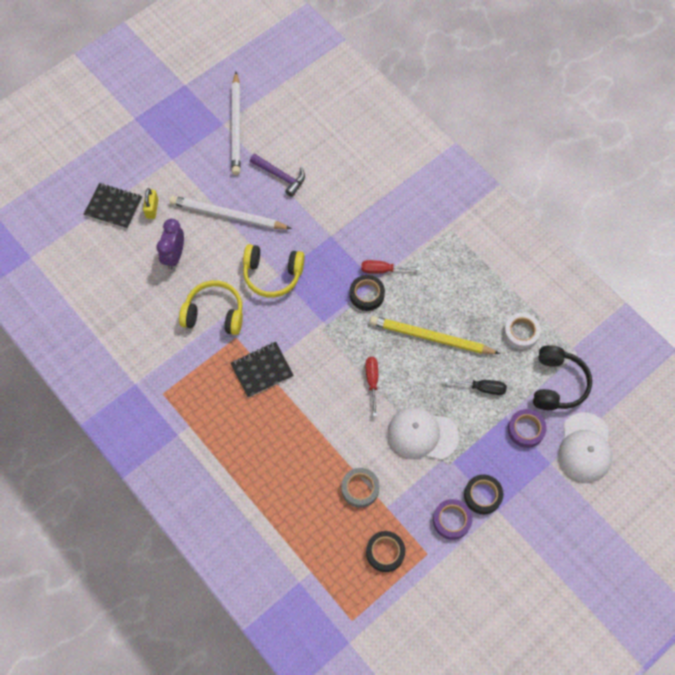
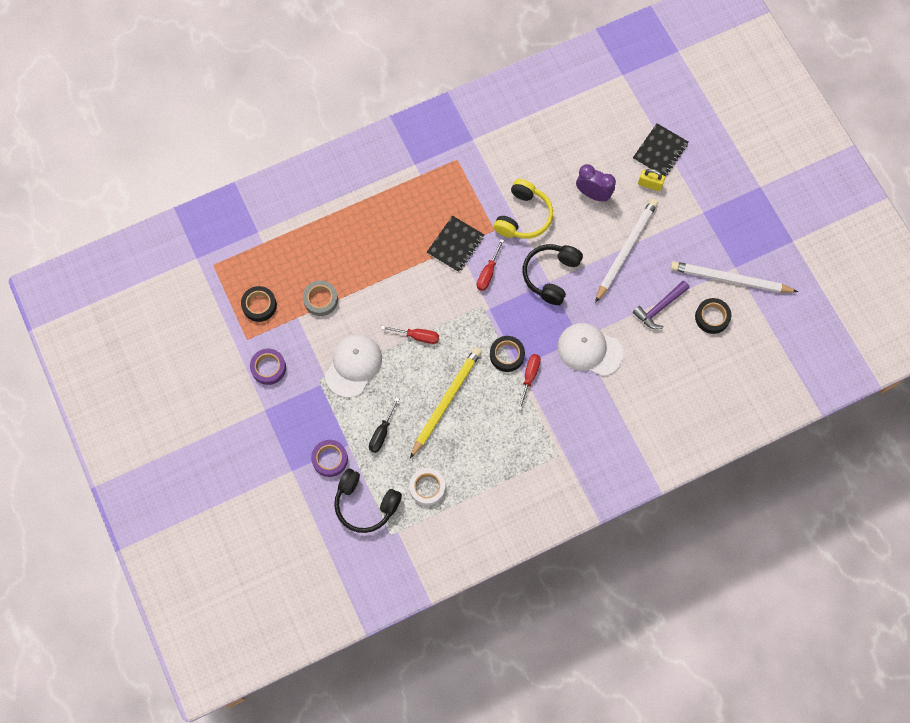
camera: 105 degrees right, 5 degrees up
(262, 370) = (455, 245): black notebook -> black notebook turned 45 degrees clockwise
(272, 275) = (550, 275): yellow headphones -> black headphones
(284, 332) = (488, 273): none -> red screwdriver
(482, 495) = (281, 401): black tape -> black tape (712, 317)
(585, 448) = (296, 507): white cap -> white cap (589, 350)

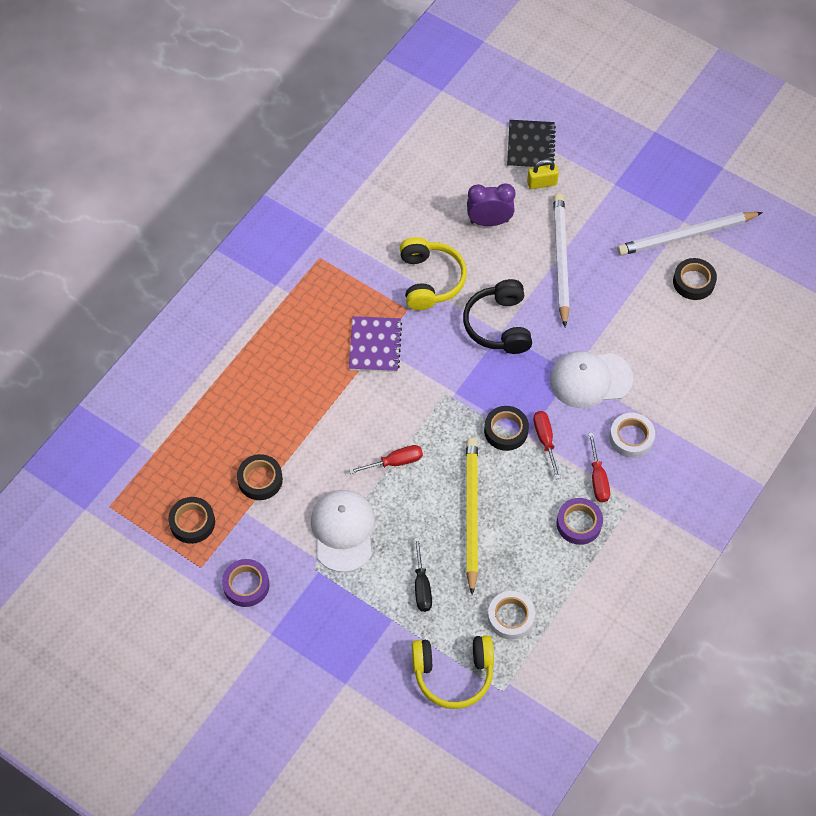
camera: 30 degrees left, 10 degrees down
(320, 299) = (260, 479): grey tape -> black tape
(330, 459) = (381, 647): purple tape -> purple tape (579, 523)
(365, 504) = (453, 674): black headphones -> yellow headphones
(455, 245) = (375, 345): black notebook -> purple notebook
(488, 273) = (429, 356): red screwdriver -> red screwdriver (598, 478)
(591, 408) = (631, 438): none -> white tape
(659, 308) = (634, 300): purple hammer -> none

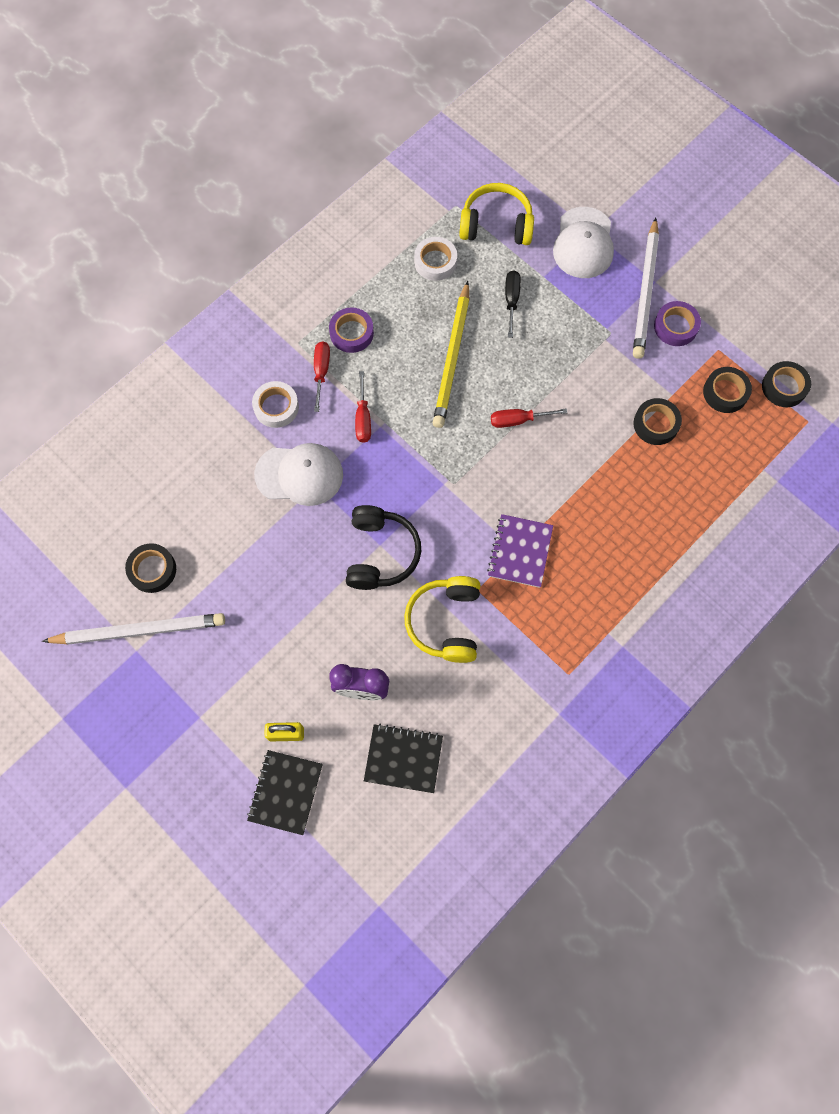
camera: 170 degrees left, 10 degrees up
(343, 531) = (578, 361): white cap -> white cap (583, 243)
(444, 180) = (403, 759): none -> black notebook
(506, 431) = (400, 434): black tape -> black tape (784, 387)
(560, 260) = (292, 623): white pencil -> white pencil (646, 292)

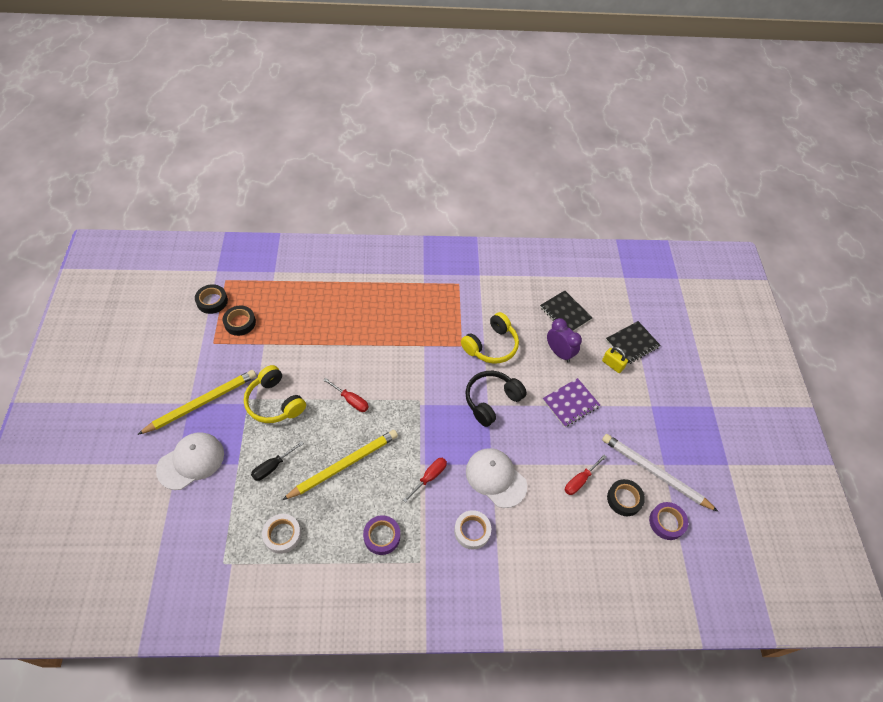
camera: 140 degrees left, 15 degrees down
(321, 372) = (425, 528): red screwdriver -> red screwdriver (580, 480)
(496, 224) = (219, 524): yellow headphones -> yellow headphones (274, 402)
(520, 551) = (423, 343): purple notebook -> purple notebook (570, 403)
(646, 292) = (201, 403): white pencil -> yellow pencil
(656, 424) = (290, 339): black tape -> none
(675, 326) = (215, 372): purple tape -> purple tape (666, 522)

